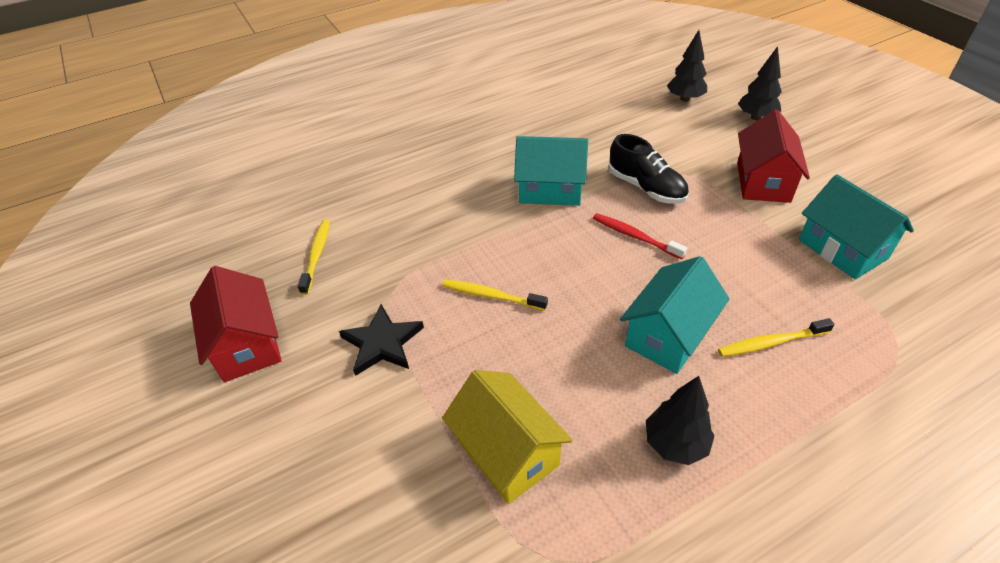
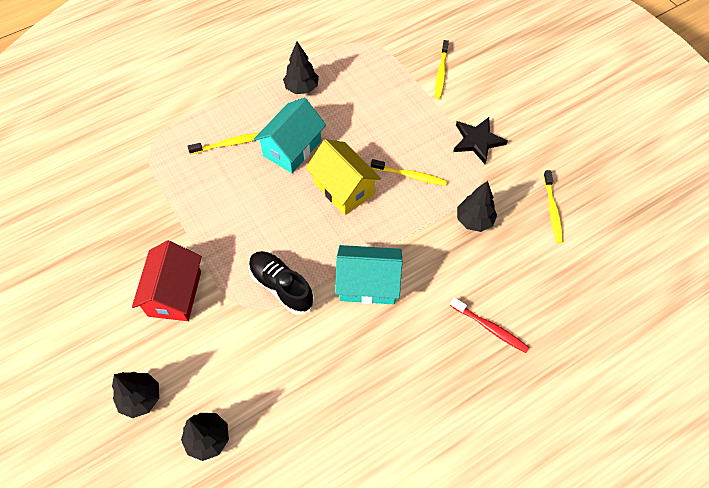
camera: 175 degrees right, 15 degrees up
(247, 344) = (566, 139): red house -> none
(410, 472) = (441, 73): none -> yellow toothbrush
(418, 245) = (474, 220): none -> black tree
(507, 452) = (391, 83): yellow house -> yellow house (343, 188)
(635, 236) = (300, 230): red toothbrush -> red toothbrush (490, 328)
(842, 249) = (145, 217): turquoise house -> none

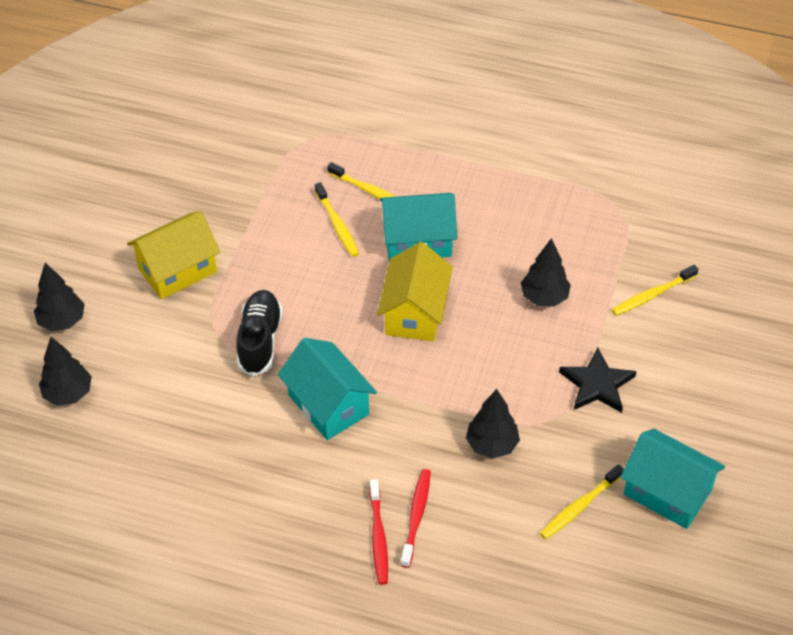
camera: 50 degrees right, 10 degrees down
(175, 293) = (177, 270): red house -> yellow house
(301, 88) = (497, 197): black tree -> black tree (544, 297)
(410, 176) = (488, 356): yellow toothbrush -> yellow toothbrush (337, 225)
(492, 296) = (416, 516): none -> red toothbrush
(576, 164) = (667, 492): none -> turquoise house

